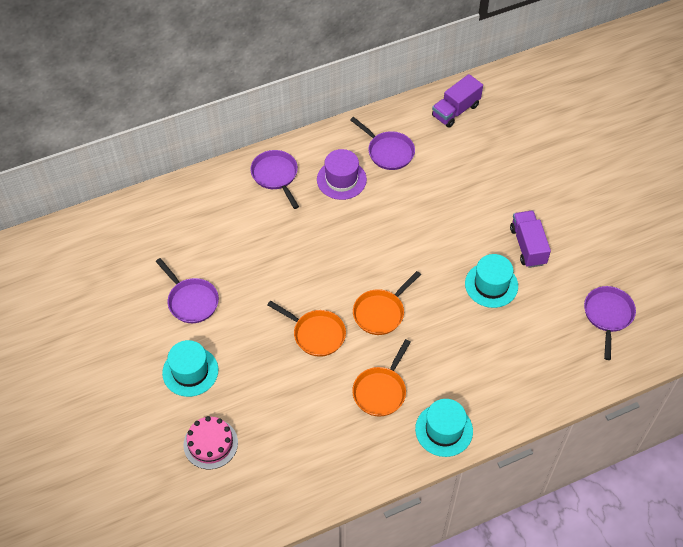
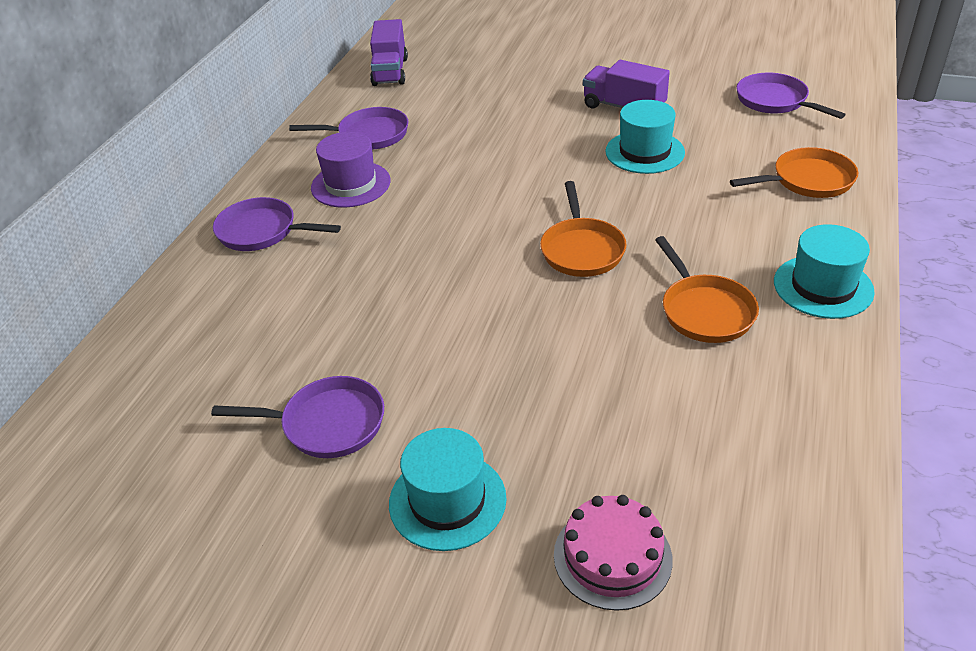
camera: 45 degrees left, 15 degrees down
(316, 334) = (545, 323): orange pan -> orange pan (808, 180)

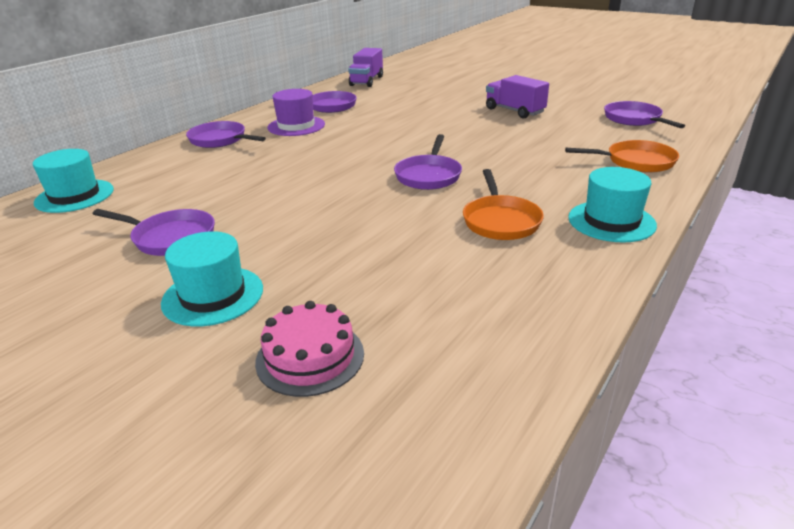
camera: 15 degrees right, 10 degrees down
(581, 249) = (428, 175): orange pan -> purple pan
(644, 152) = (514, 133): turquoise hat -> turquoise hat (74, 196)

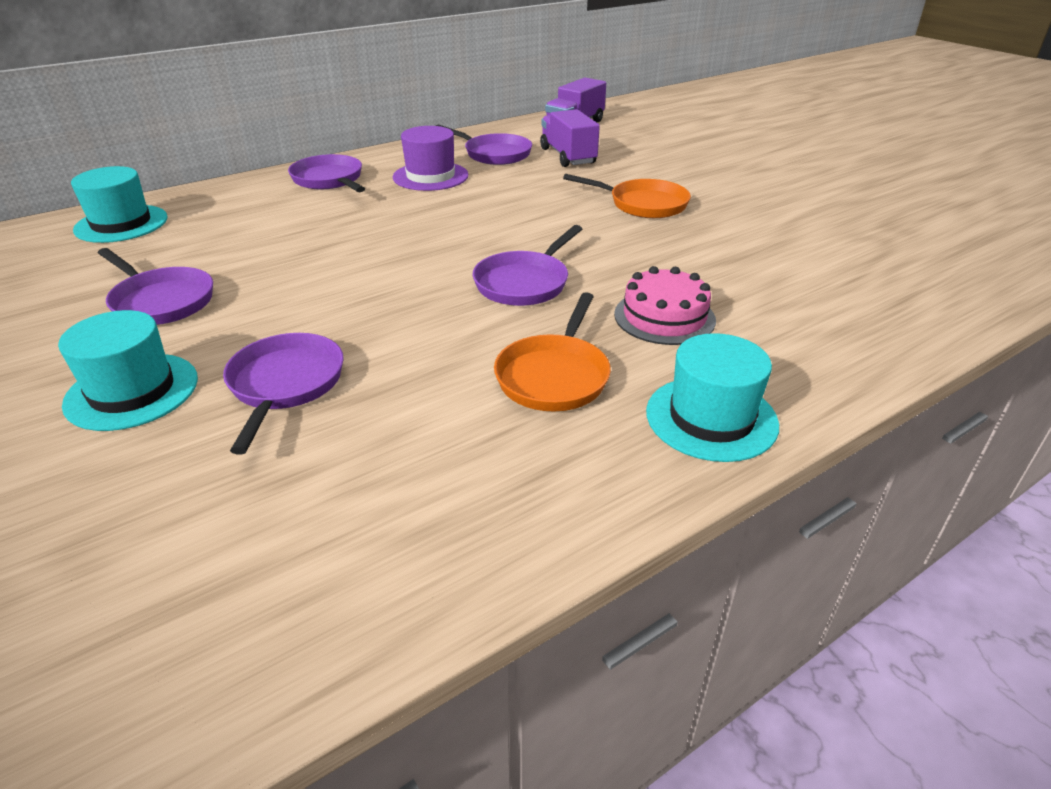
camera: 20 degrees right, 5 degrees up
(310, 357) = (151, 509): pink cake -> pink cake (664, 317)
(514, 111) = (733, 205): purple truck -> purple truck (568, 156)
(634, 119) = (907, 253): purple pan -> purple pan (285, 385)
(635, 162) = (842, 326): orange pan -> orange pan (643, 204)

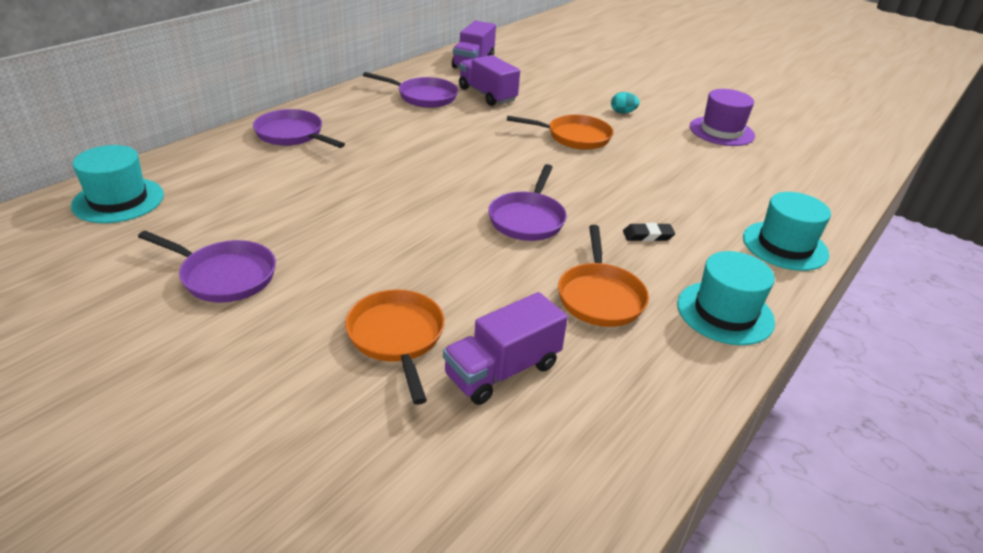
camera: 20 degrees left, 0 degrees up
(132, 391) = (266, 365): turquoise hat -> turquoise hat (785, 246)
(285, 385) = (397, 337): purple pan -> orange pan
(376, 438) = (502, 370): none -> purple truck
(430, 176) = (383, 124): purple hat -> purple hat (721, 131)
(664, 317) = (648, 236): pink cake -> black eraser
(723, 183) = (622, 112): none -> turquoise egg

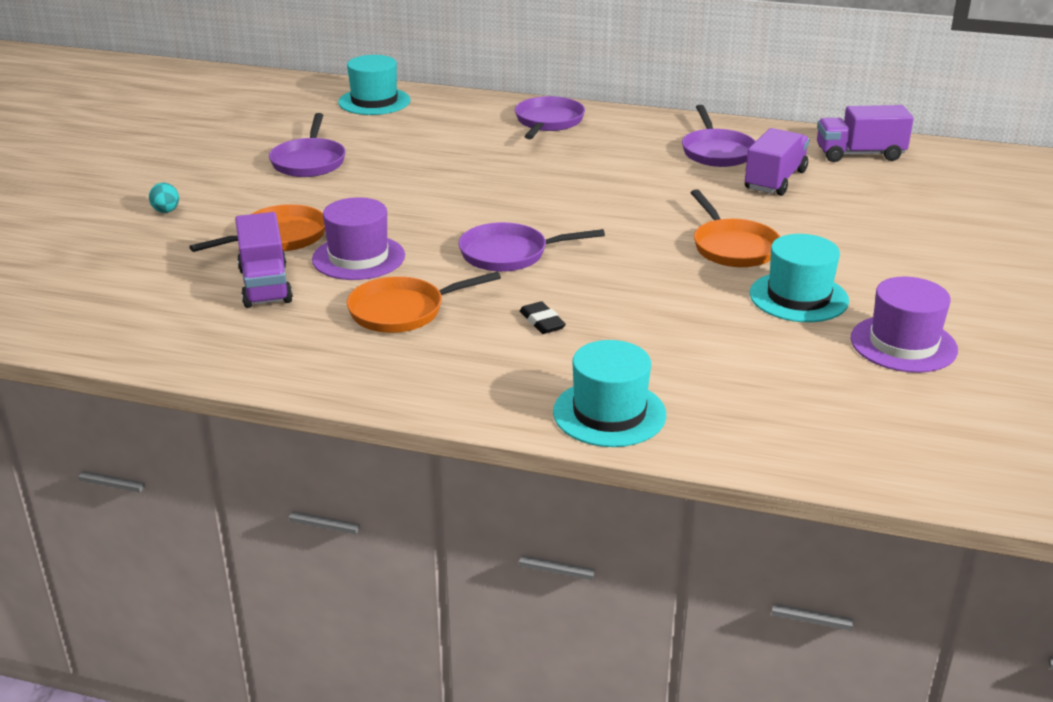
camera: 70 degrees right, 5 degrees down
(481, 296) = (358, 257): none -> purple hat
(502, 370) = (265, 285): purple truck -> purple truck turned 135 degrees counterclockwise
(622, 112) = (855, 266): turquoise egg -> turquoise egg (166, 211)
(725, 312) = (428, 382): turquoise hat -> turquoise hat (798, 297)

